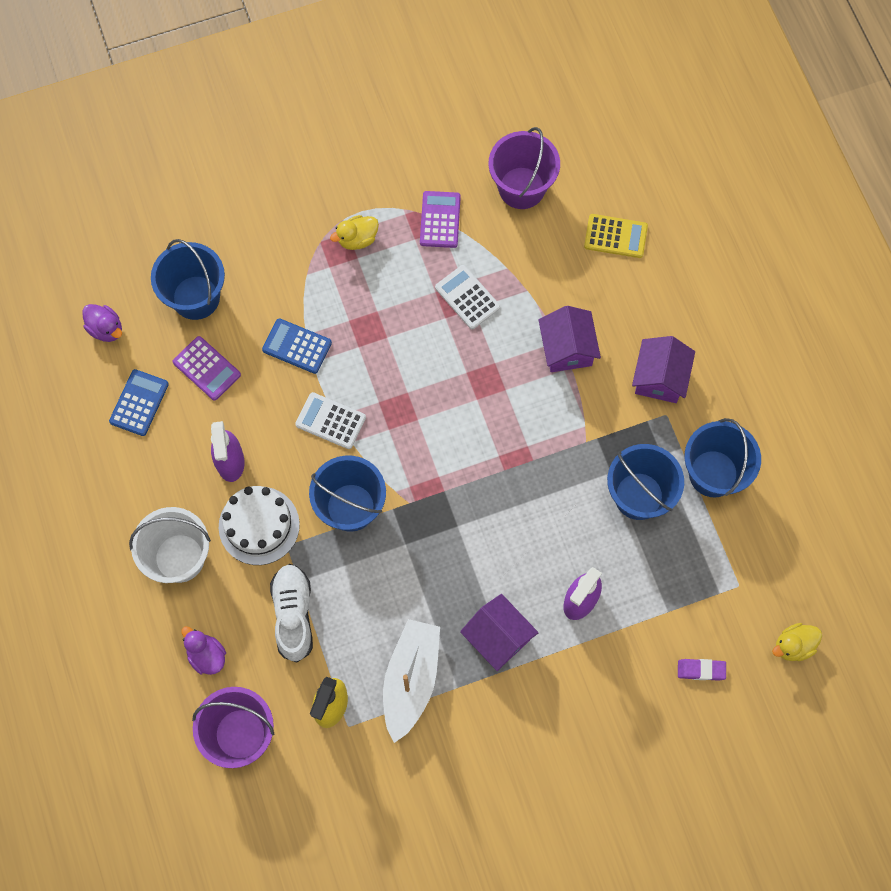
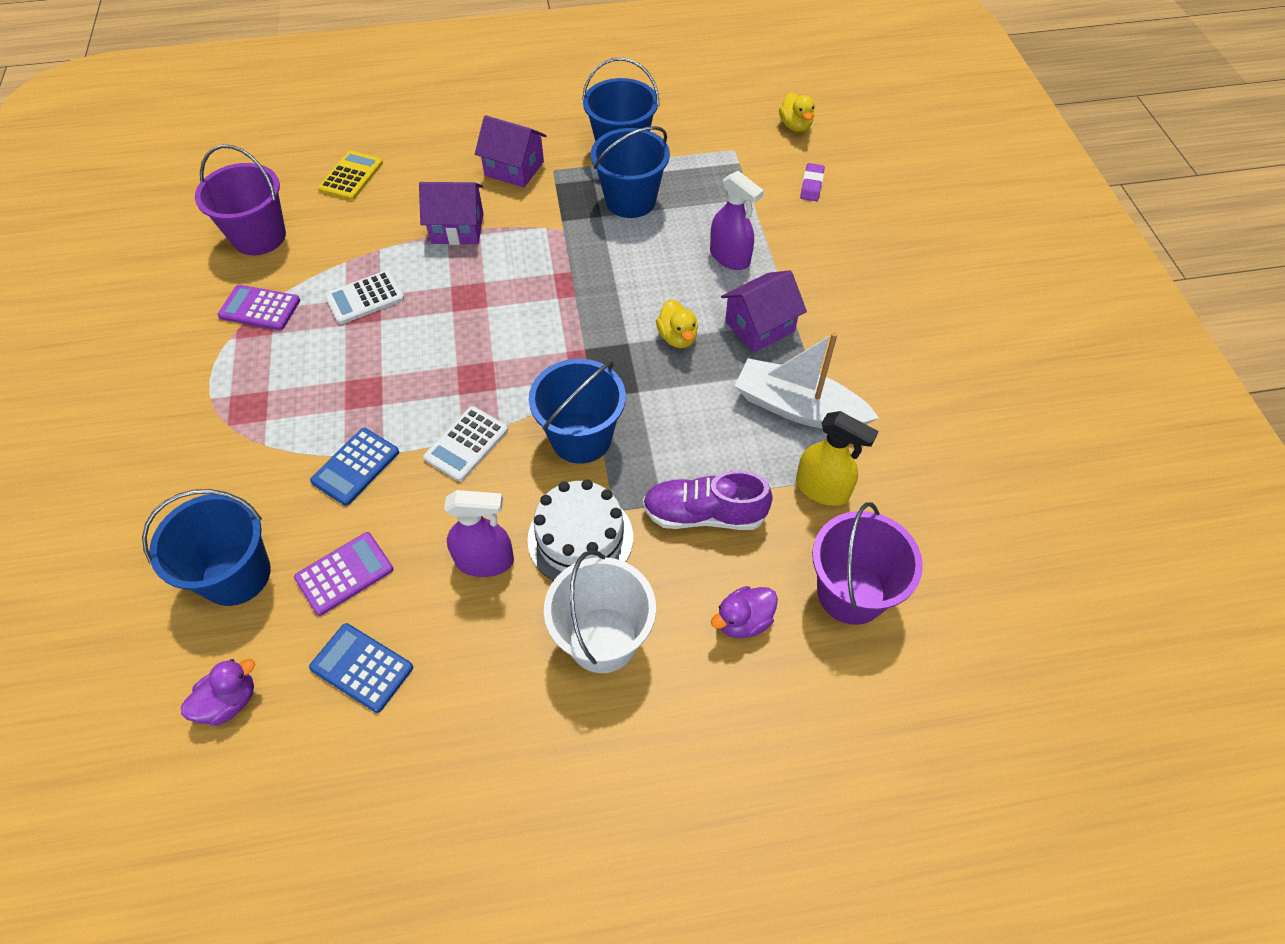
camera: 80 degrees left, 15 degrees down
(293, 615) = (704, 514): white shoe -> purple shoe
(357, 239) = (243, 387): yellow duck -> yellow duck (677, 337)

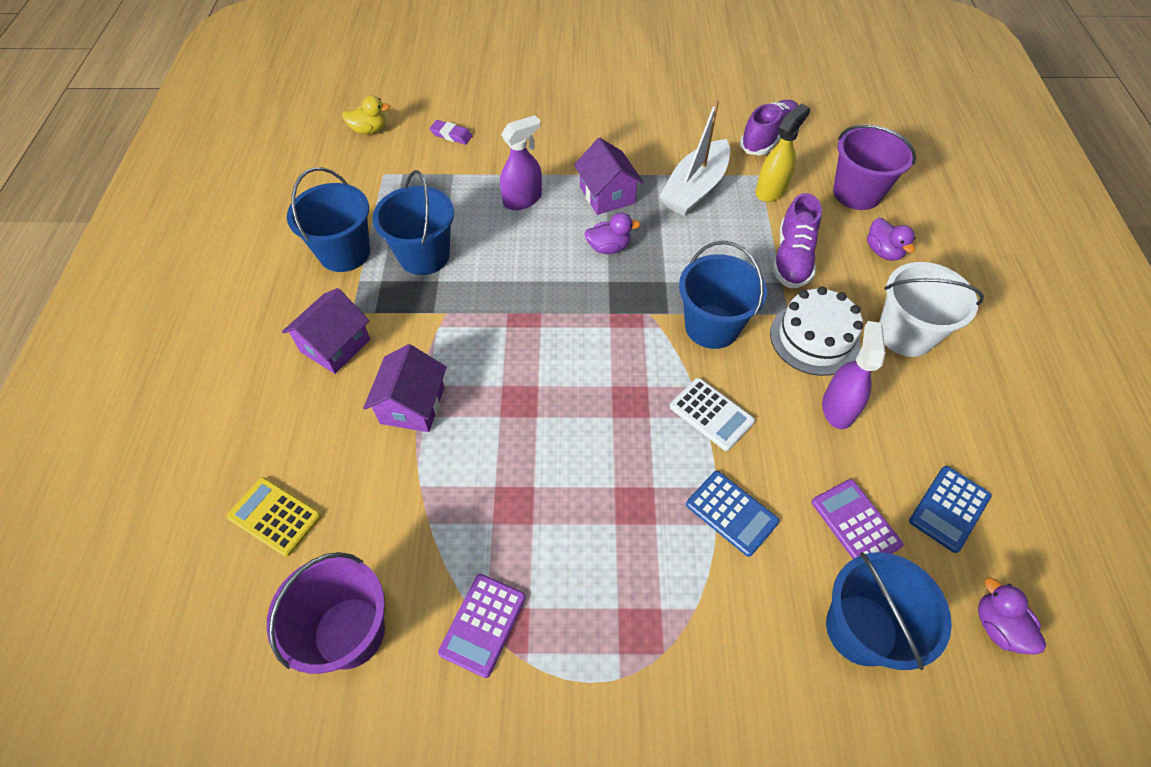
camera: 80 degrees left, 0 degrees up
(365, 298) = (496, 502): white calculator -> none
(677, 337) = (608, 247): yellow duck -> purple duck
(928, 484) = (768, 138): none -> purple shoe

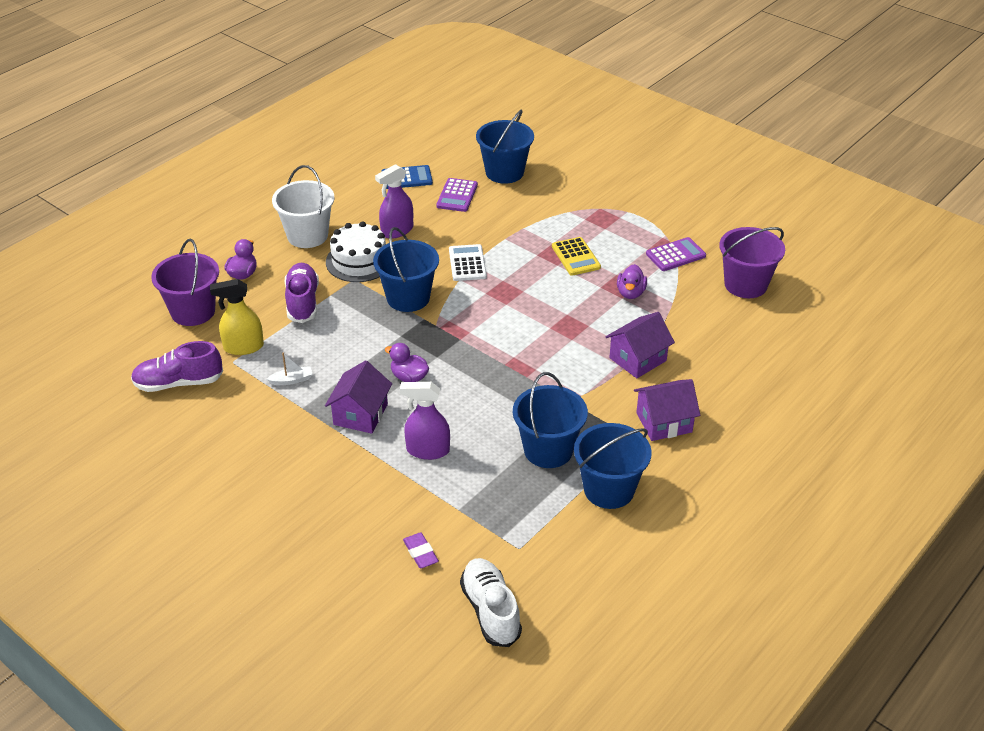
camera: 140 degrees left, 15 degrees down
(275, 516) = (760, 349): yellow calculator -> yellow calculator (575, 257)
(369, 130) = (490, 611): yellow duck -> white shoe
(695, 188) = (291, 380): white boat -> white boat, size x0.42
(731, 513) = (510, 227): blue calculator -> none
(792, 258) = (302, 302): purple shoe -> purple shoe turned 60 degrees counterclockwise
(998, 626) = (447, 146): purple duck -> purple duck (630, 293)

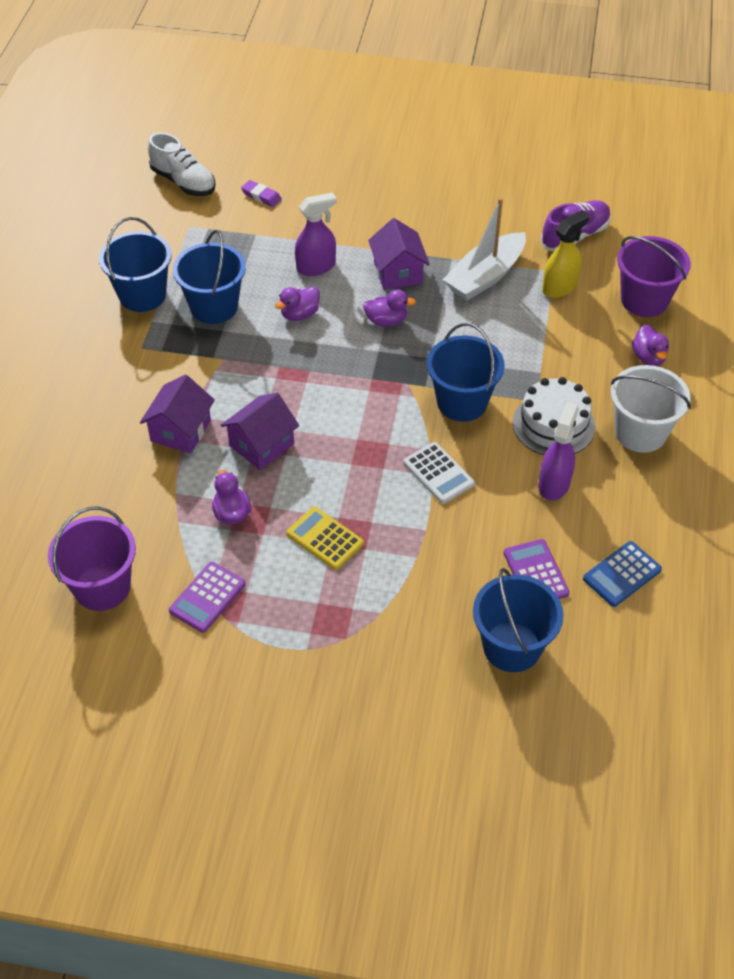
camera: 150 degrees right, 10 degrees up
(291, 380) = (485, 276): white boat -> white boat, size x2.41
(302, 302) = (558, 353): purple shoe -> none
(477, 412) = (299, 314): none -> purple duck
(664, 422) = (122, 373): purple house -> purple house (262, 445)

